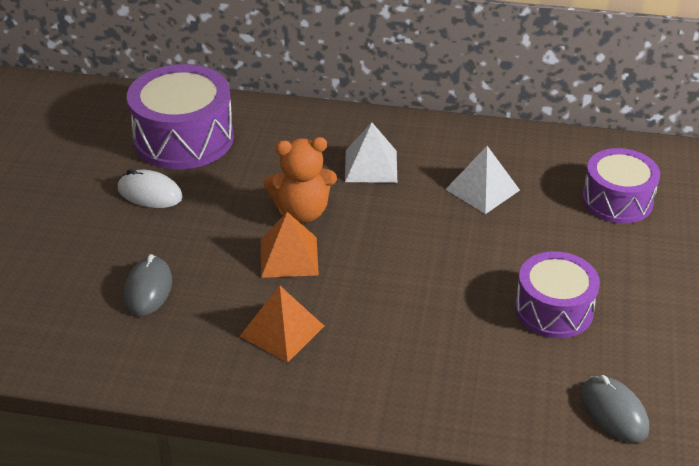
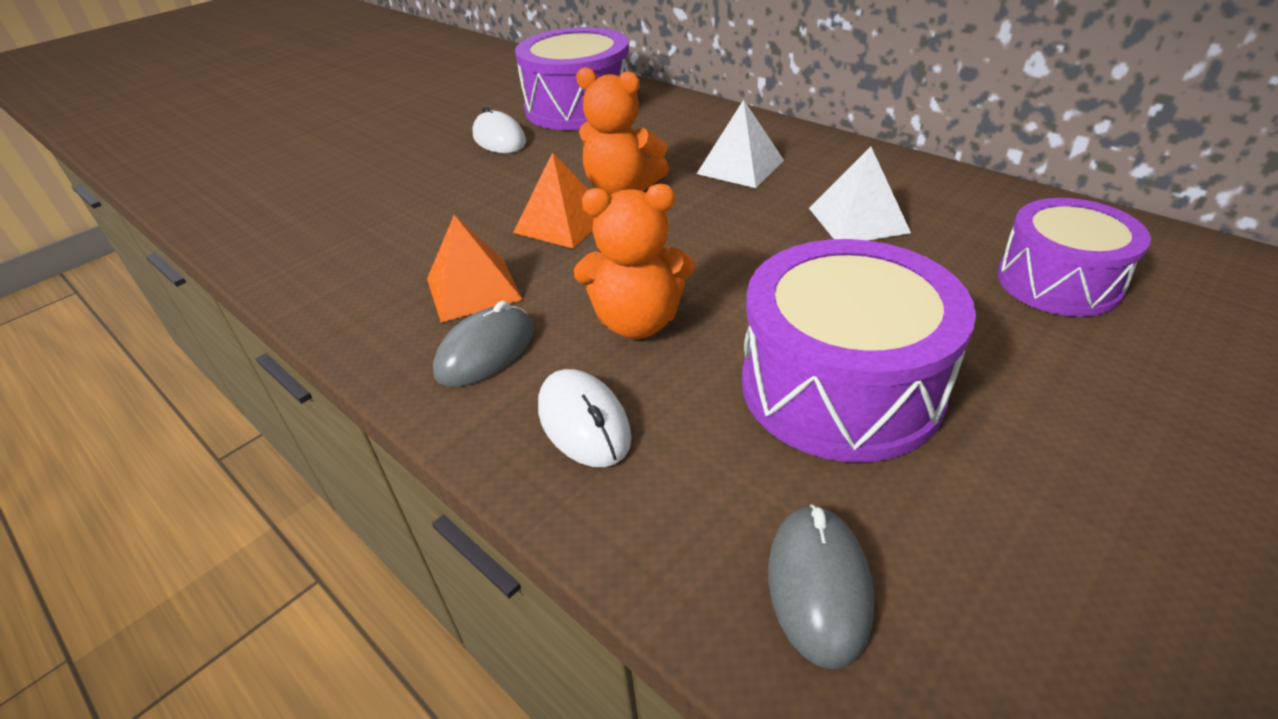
camera: 35 degrees right, 0 degrees up
(148, 289) = (400, 211): grey mouse -> grey mouse (486, 352)
(412, 313) = (637, 322): none -> orange teddy bear
(441, 386) = (584, 422): none -> white mouse
(554, 309) = (841, 386): purple drum -> purple drum, size x1.52

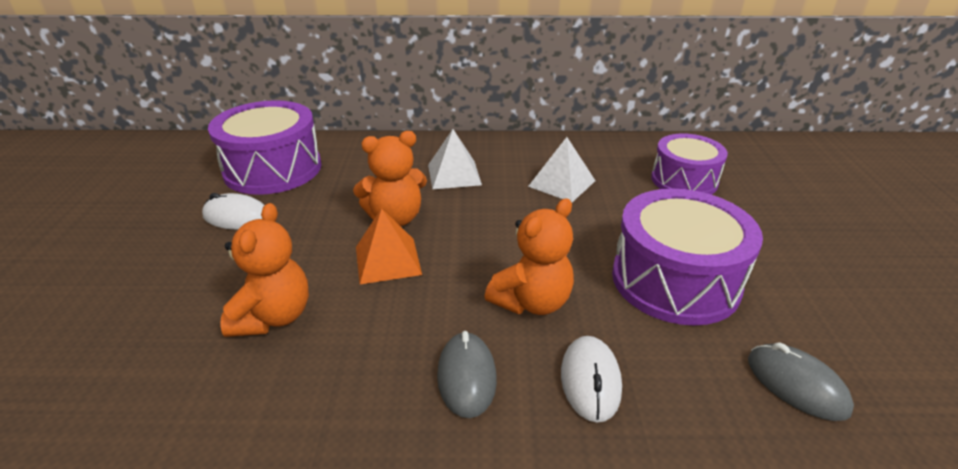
camera: 45 degrees left, 5 degrees down
(421, 228) = (273, 317): none -> orange teddy bear
(473, 288) = (390, 339): orange pyramid -> none
(584, 422) = (590, 381): white mouse -> white mouse turned 75 degrees clockwise

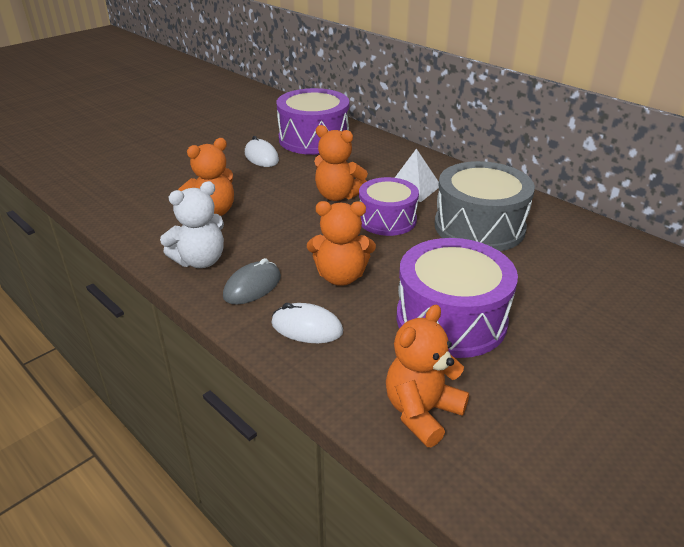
camera: 45 degrees right, 0 degrees up
(354, 390) = (200, 261): none -> white teddy bear
(387, 260) = (300, 215): orange pyramid -> none
(561, 183) = (479, 227): white pyramid -> grey drum
(590, 381) = (307, 328): white mouse -> white mouse turned 60 degrees clockwise
(684, 180) = (587, 272): purple drum -> purple drum (387, 220)
(796, 385) = (422, 412): grey mouse -> orange teddy bear

